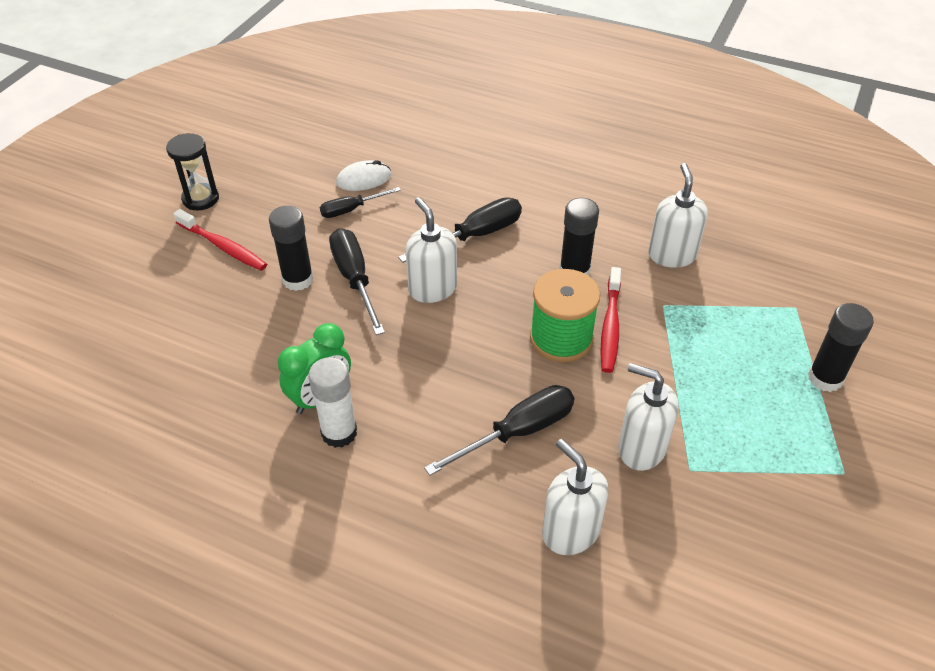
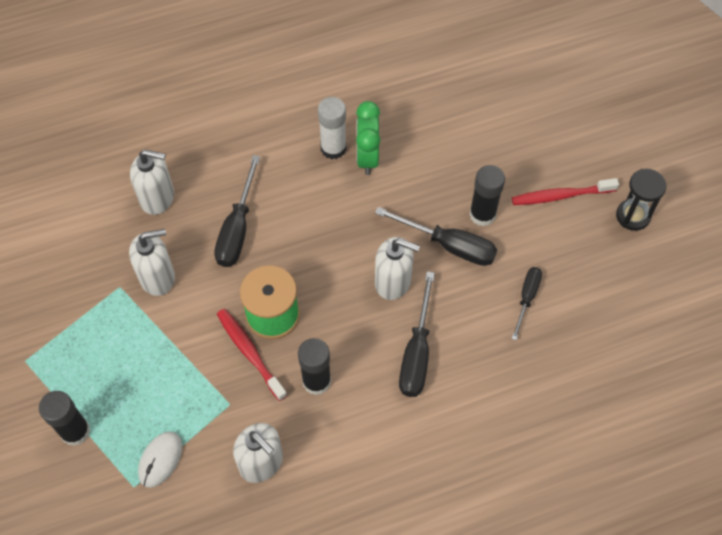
camera: 135 degrees right, 15 degrees up
(364, 179) = (557, 334): white mouse -> white mouse (160, 460)

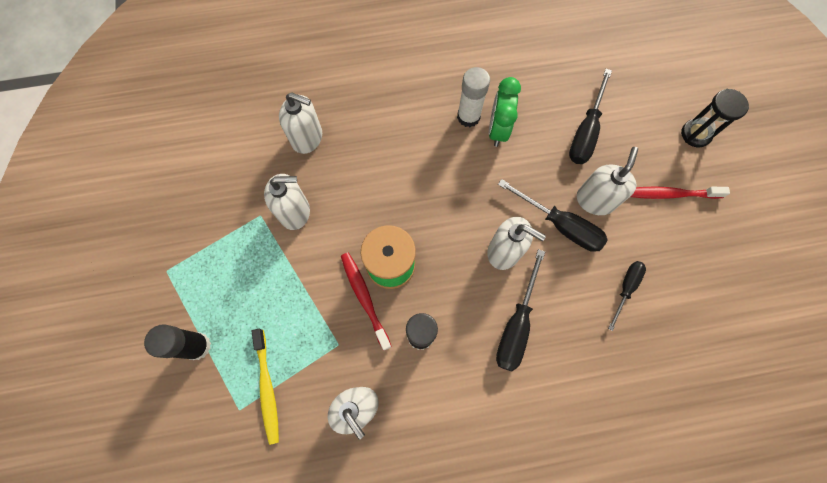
camera: 10 degrees right, 10 degrees up
(160, 460) = (267, 388): white mouse -> yellow toothbrush
(237, 229) = (372, 178): black screwdriver -> black screwdriver (585, 132)
(482, 214) = (595, 200): black glue stick -> white soap dispenser
(633, 216) = (735, 224): black hourglass -> black hourglass (695, 134)

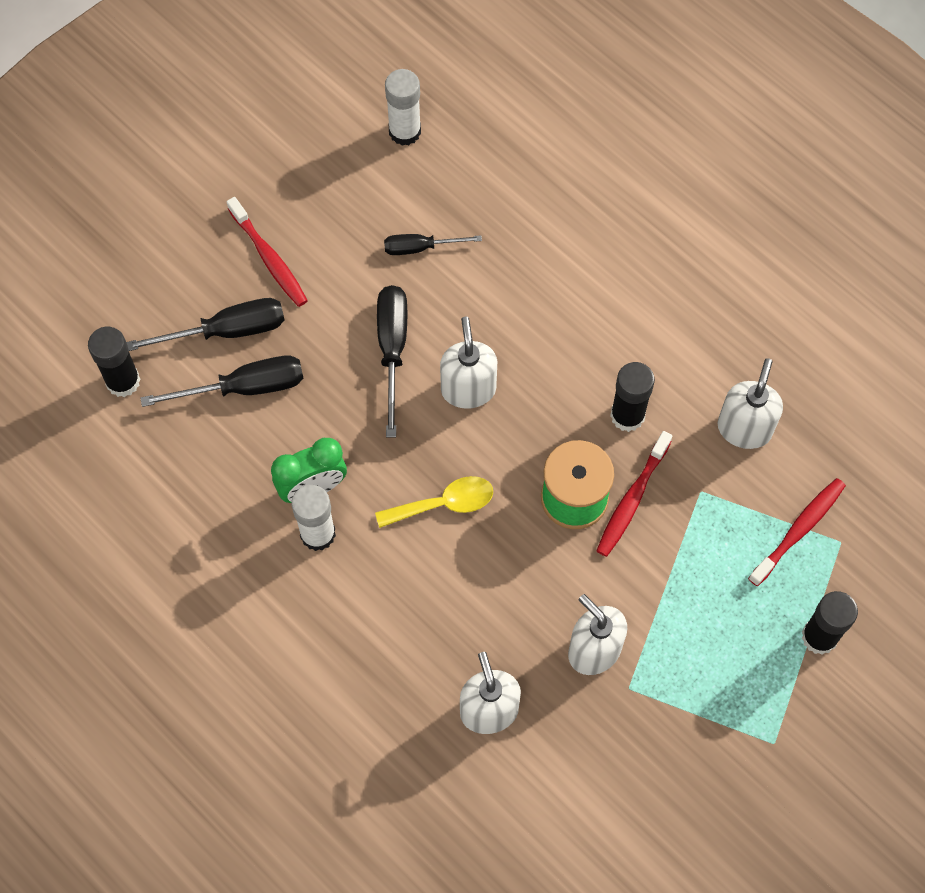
camera: 125 degrees left, 5 degrees down
(267, 388) = (798, 530): yellow toothbrush -> red toothbrush
(439, 190) = (444, 504): none -> yellow spoon
(516, 324) = (542, 330): black screwdriver -> black screwdriver (226, 331)
(595, 200) = (333, 330): white soap dispenser -> none
(628, 75) = (123, 381): none -> black glue stick
(695, 134) = (164, 267): black hourglass -> none
(728, 338) = (405, 131): none -> white glue stick

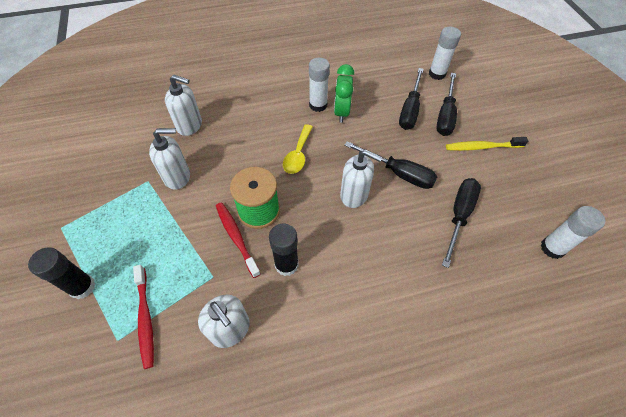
camera: 120 degrees right, 10 degrees down
(123, 381) = (437, 74): black glue stick -> white glue stick
(269, 258) = (482, 147): red toothbrush -> yellow toothbrush
(420, 247) = (459, 216): black screwdriver -> black screwdriver, size x1.61

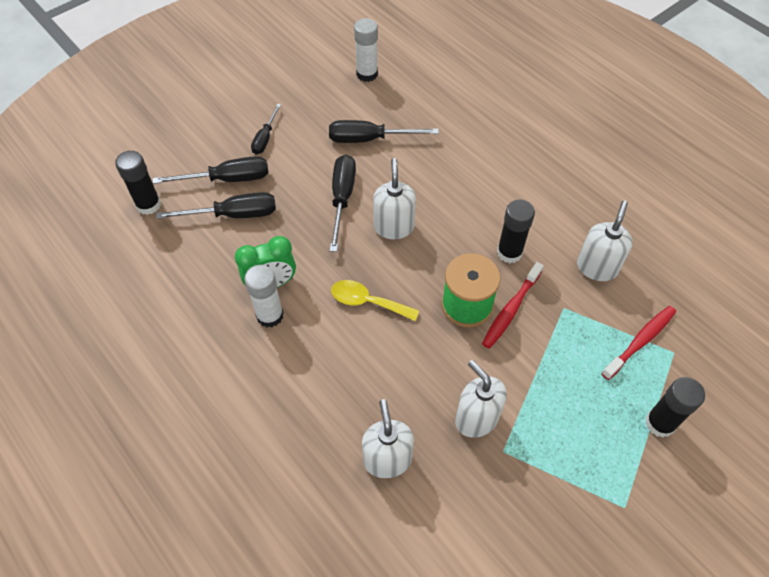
camera: 115 degrees left, 0 degrees up
(298, 155) = (367, 302): yellow spoon -> yellow spoon turned 150 degrees counterclockwise
(437, 74) = (148, 205): white glue stick -> black glue stick
(482, 147) = (265, 138): yellow toothbrush -> black screwdriver

